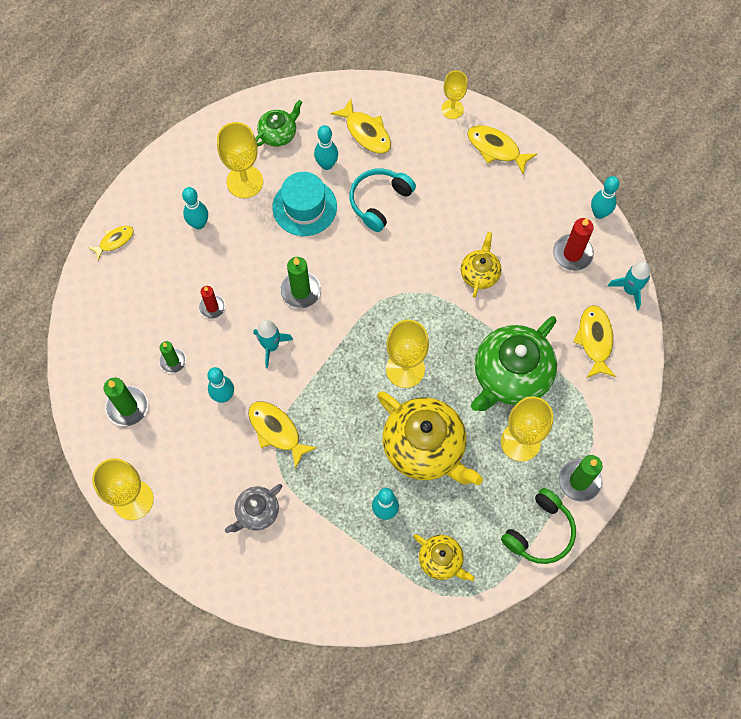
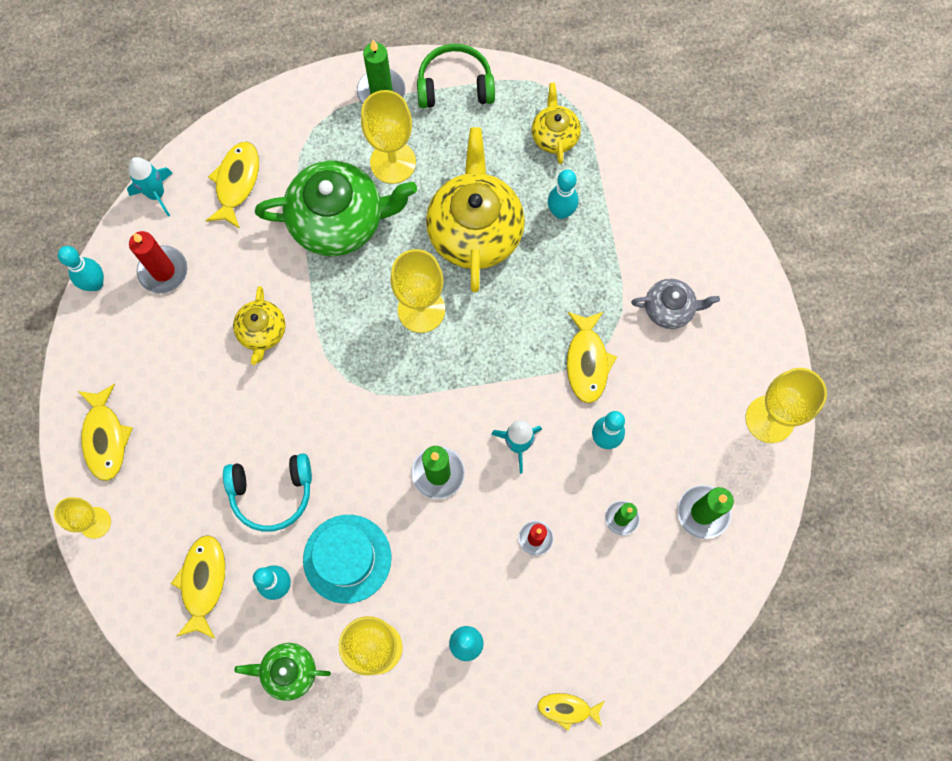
camera: 135 degrees left, 5 degrees up
(479, 273) = (262, 332): yellow teapot -> yellow teapot turned 60 degrees counterclockwise
(595, 340) = (236, 182): yellow fish -> yellow fish turned 150 degrees clockwise

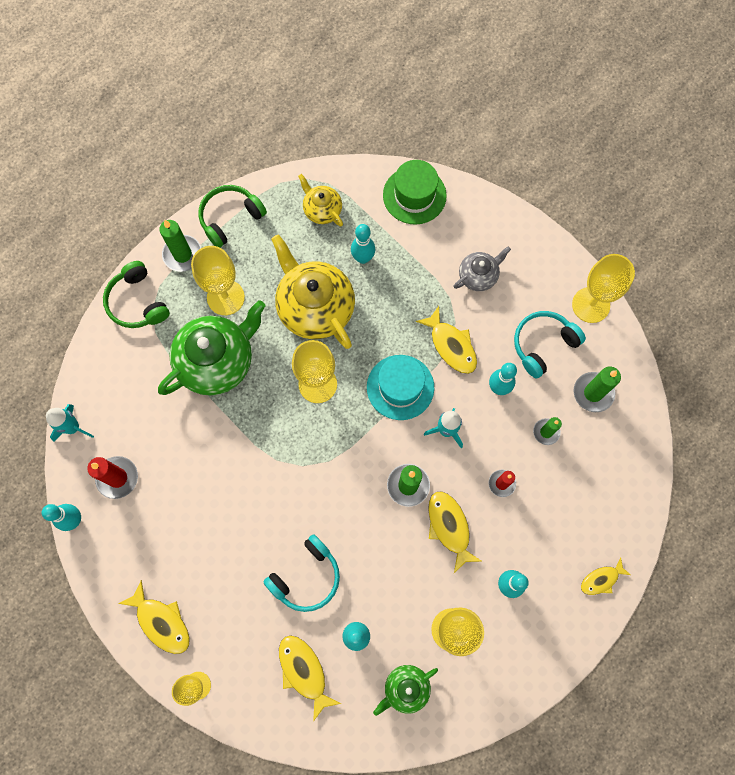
camera: 35 degrees left, 0 degrees up
(236, 182) = (125, 382): yellow fish -> yellow fish (449, 527)
(262, 332) = (219, 472): yellow teapot -> none
(304, 111) = (138, 302): none -> green headphones
(347, 558) = (389, 584): turquoise hat -> turquoise hat (400, 387)
(663, 181) = (414, 195): none -> green hat
(686, 426) = (543, 345): none -> turquoise headphones

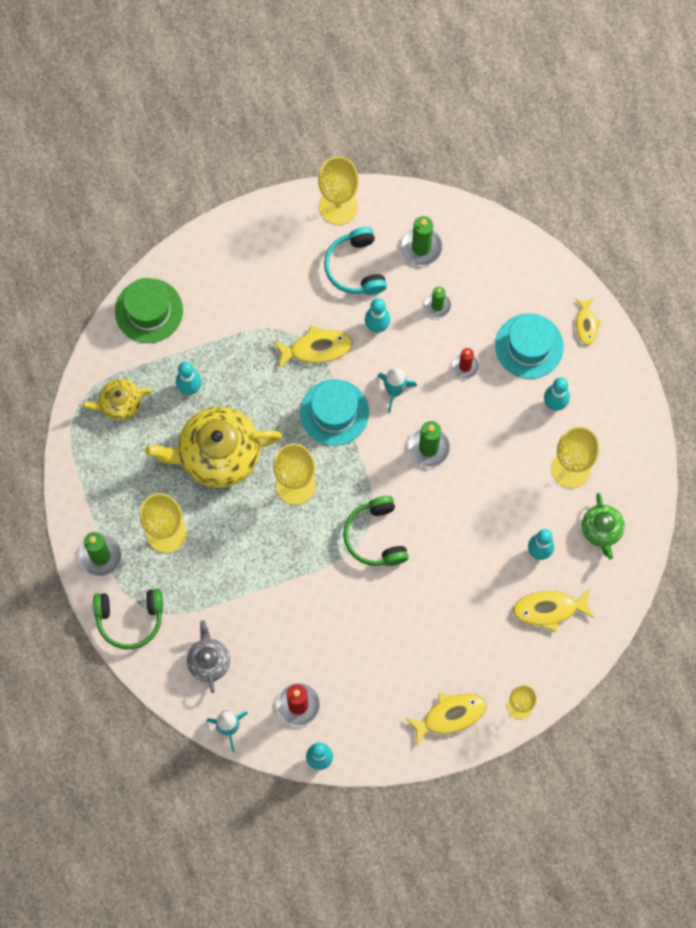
camera: 65 degrees left, 0 degrees up
(217, 361) = (227, 567): green teapot -> none
(230, 218) = (85, 494): green headphones -> green headphones (376, 536)
(306, 576) = (468, 572): turquoise headphones -> none
(449, 527) = (482, 429): yellow fish -> none
(478, 276) = (260, 291): grey teapot -> grey teapot (209, 661)
(551, 534) = (529, 346): none -> turquoise hat

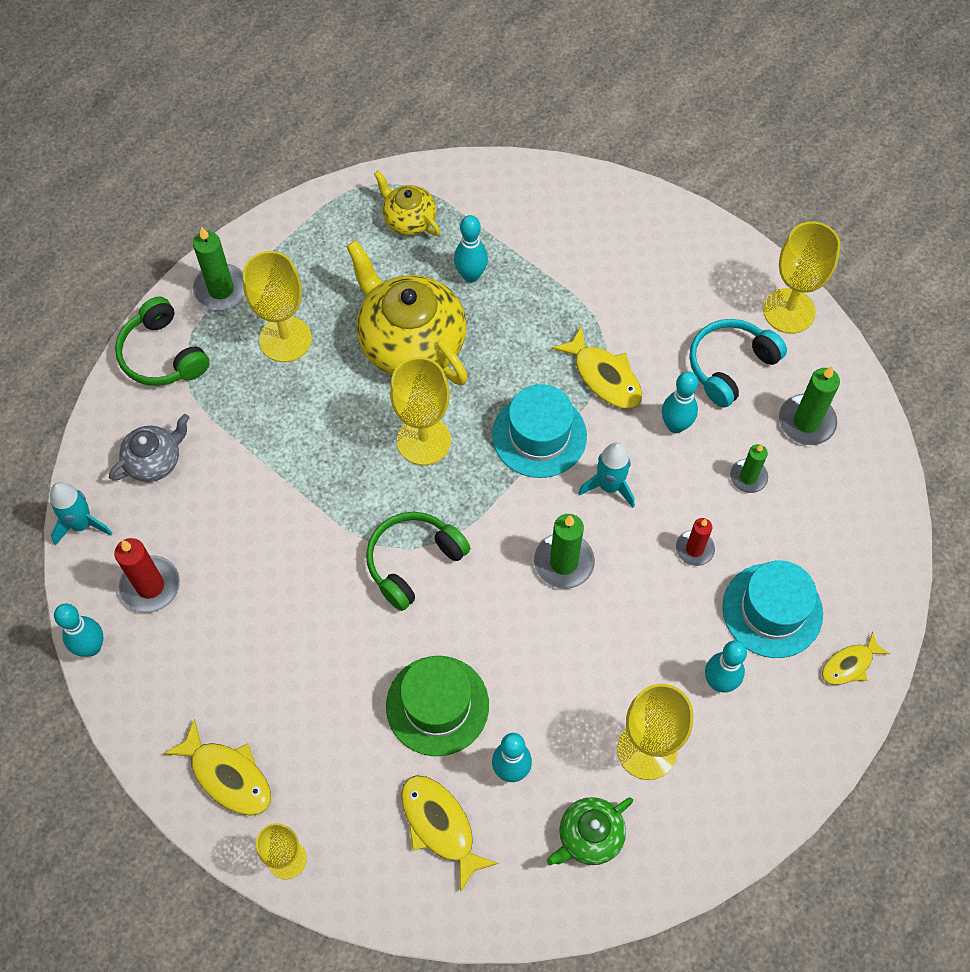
camera: 60 degrees right, 10 degrees down
(149, 311) = (533, 192): green hat -> green hat (437, 705)

